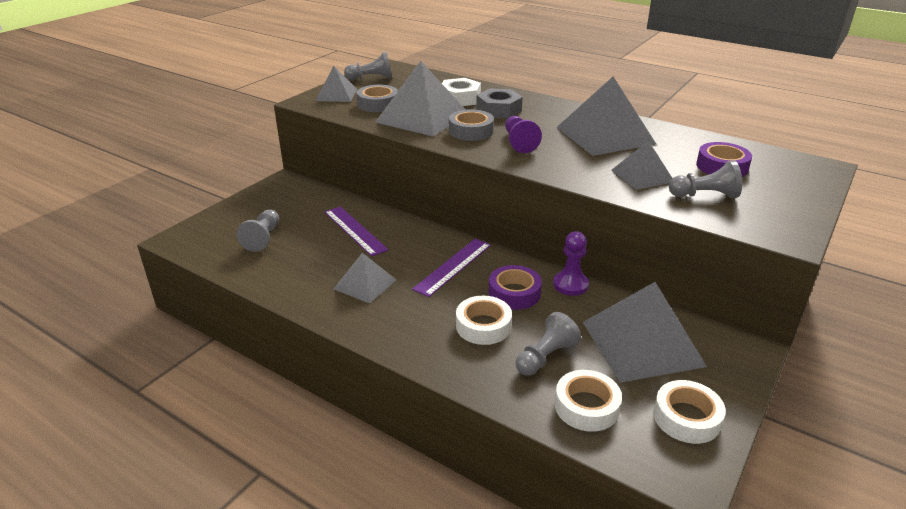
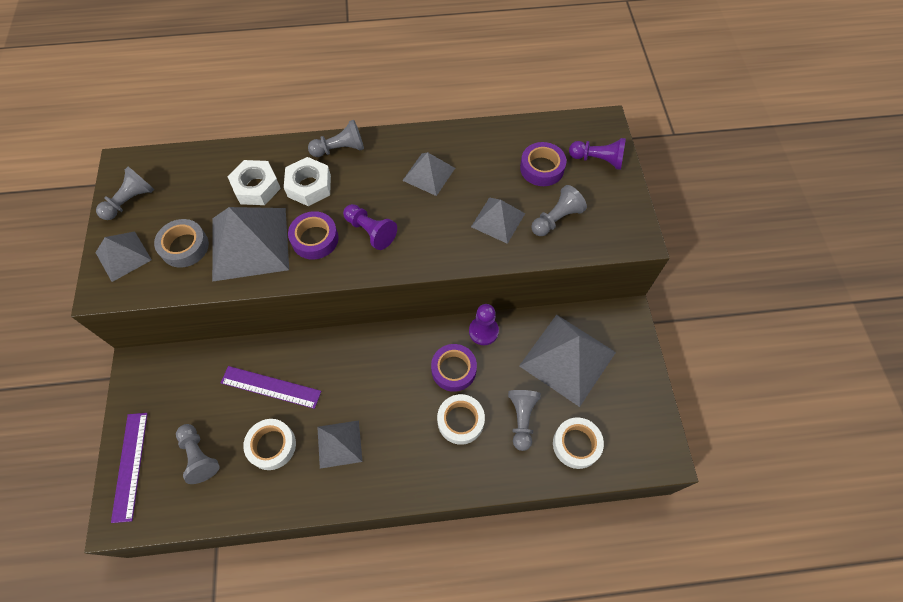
camera: 40 degrees left, 30 degrees up
(453, 266) = (387, 372): purple ruler -> purple ruler (130, 465)
(471, 131) = (315, 239): grey tape -> purple tape
(498, 110) = (309, 186): grey nut -> white nut
(544, 103) = (340, 149): none -> grey pawn
(605, 135) = (428, 174): grey pyramid -> grey pyramid, size x0.56
(686, 418) = (633, 408): white tape -> white tape (272, 446)
(792, 182) = (598, 160): none -> purple pawn

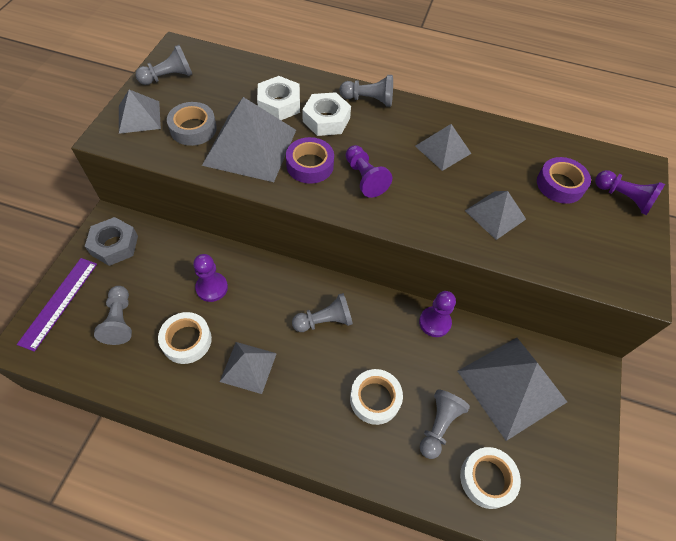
camera: 20 degrees right, 5 degrees down
(155, 387) = (114, 245): none -> grey nut
(271, 387) = (212, 288): purple ruler -> purple pawn
(453, 370) = (389, 346): purple tape -> none
(556, 219) = (557, 236): grey pawn -> grey pawn (324, 321)

